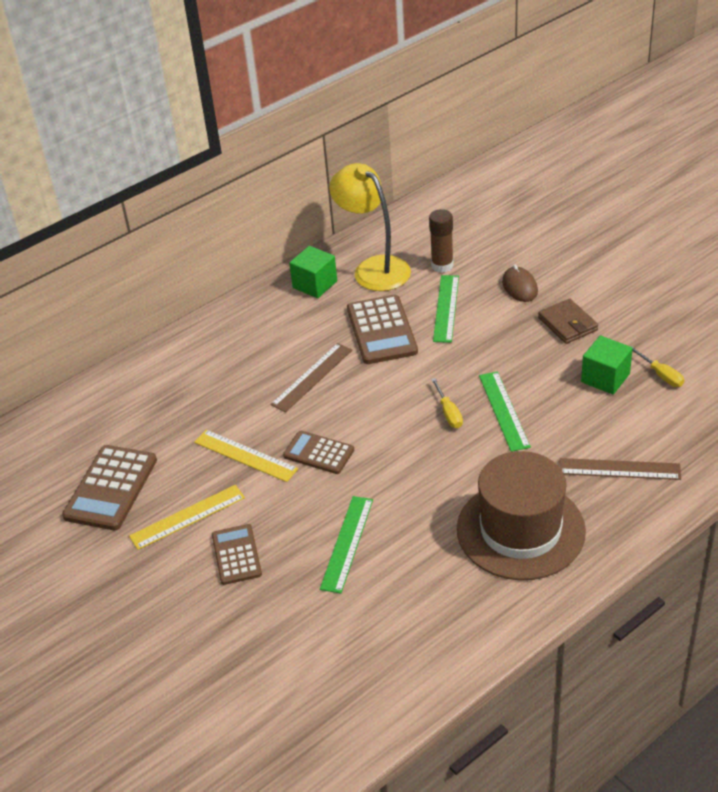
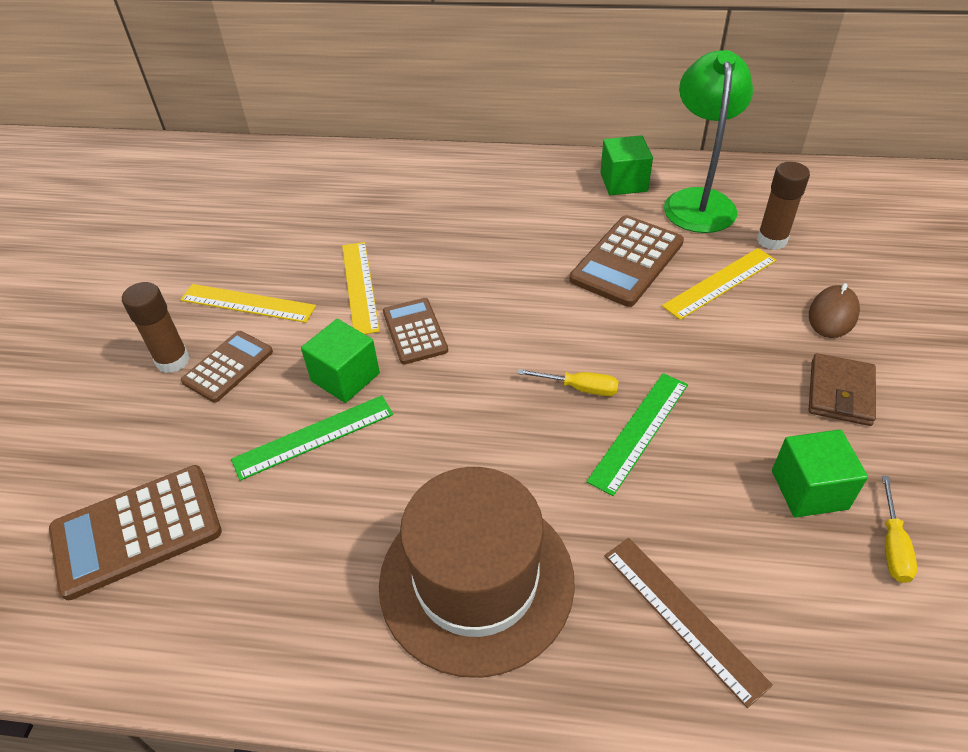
camera: 45 degrees right, 5 degrees up
(111, 488) = (240, 237): brown calculator -> brown calculator (137, 531)
(195, 580) = (173, 361): none -> brown glue stick
(312, 377) = (507, 260): brown ruler -> none
(317, 504) = (345, 377): none -> green cube
(374, 268) = (698, 201): yellow lamp -> green lamp
(446, 308) = (720, 283): green ruler -> yellow ruler
(449, 413) = (580, 388): yellow screwdriver -> yellow screwdriver turned 105 degrees counterclockwise

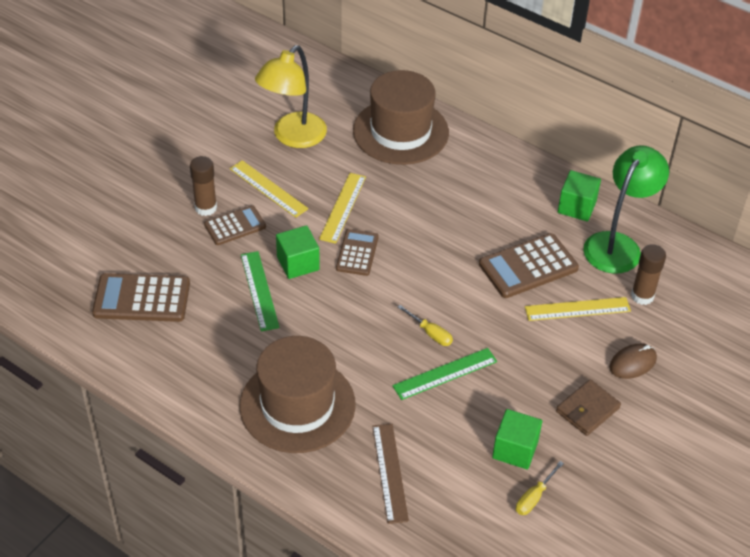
camera: 25 degrees right, 0 degrees up
(245, 235) = (293, 137): none -> yellow lamp
(314, 437) = (259, 290): green ruler -> green ruler turned 75 degrees clockwise
(373, 182) = (400, 131): none -> brown hat

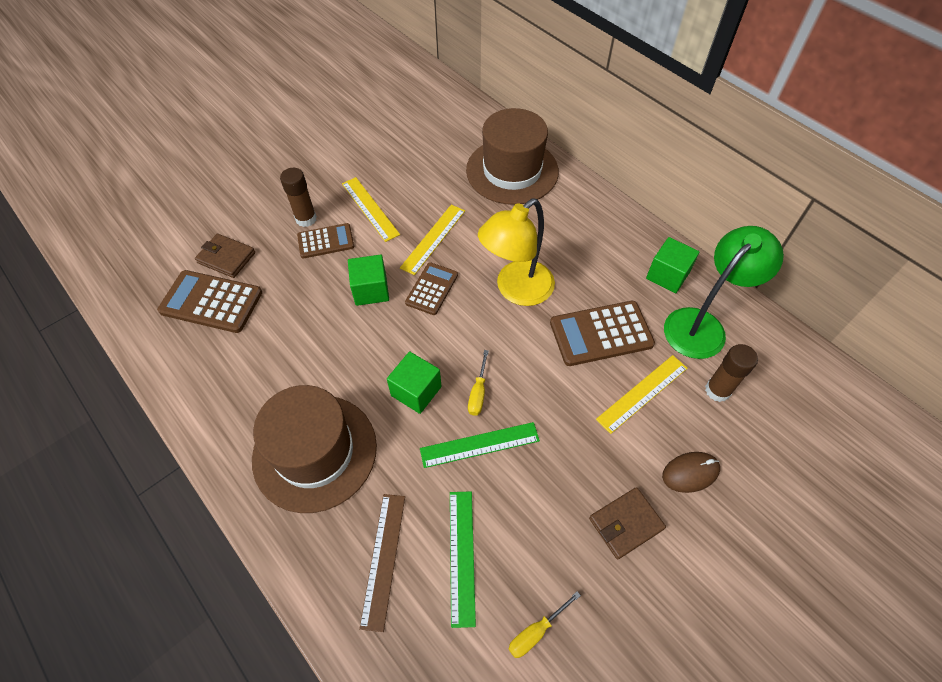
camera: 15 degrees right, 10 degrees up
(139, 256) = (226, 258): none -> brown wallet
(259, 290) = (324, 313): green ruler -> green ruler (462, 556)
(293, 137) = (410, 162): yellow lamp -> yellow lamp (516, 290)
(430, 333) = (478, 393): yellow screwdriver -> yellow screwdriver turned 45 degrees clockwise
(515, 449) = (530, 559): green cube -> green cube (416, 391)
(577, 309) = (642, 393): yellow ruler -> yellow ruler turned 45 degrees counterclockwise

